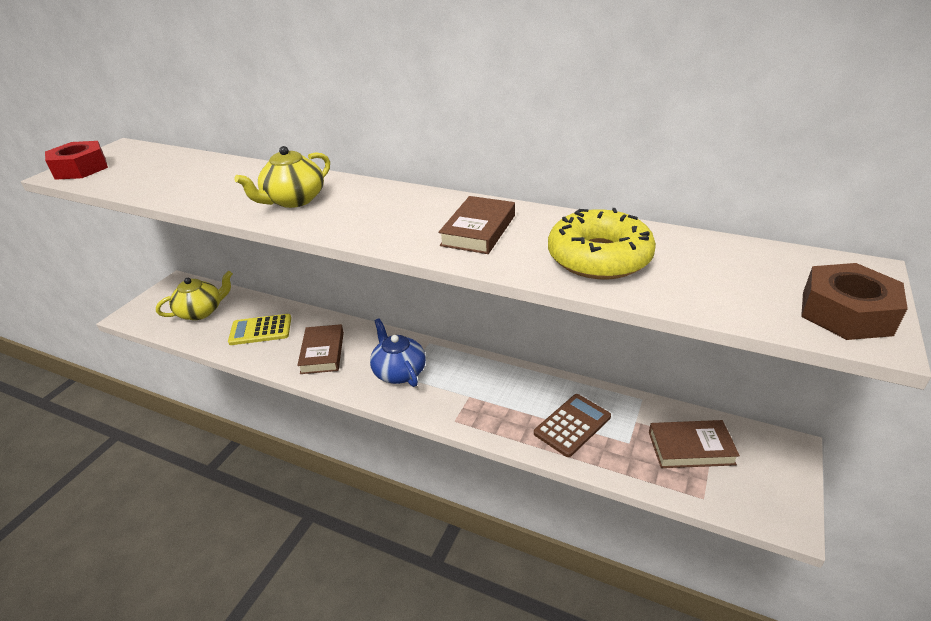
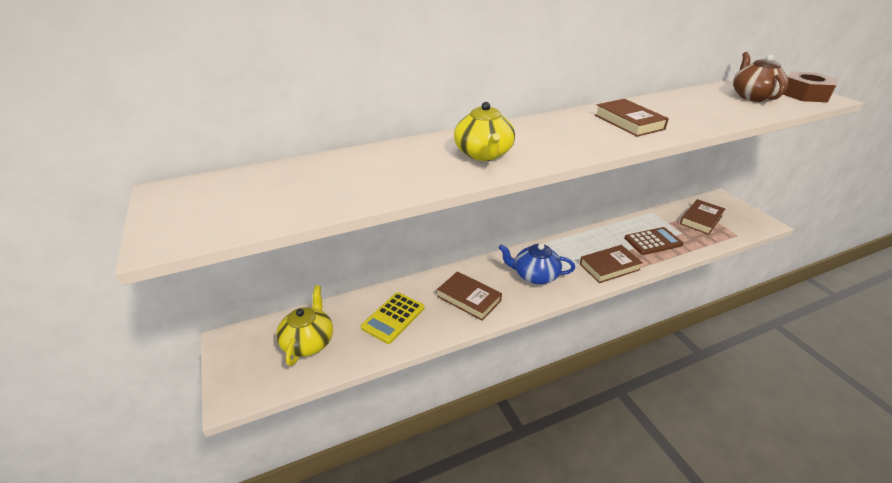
camera: 50 degrees left, 0 degrees up
(80, 168) = (177, 226): red nut -> none
(474, 412) = (609, 267): none -> brown book
(572, 425) = (653, 241): brown calculator -> brown calculator turned 75 degrees clockwise
(599, 257) = (702, 110): yellow donut -> none
(736, 276) = (753, 96): none -> brown teapot

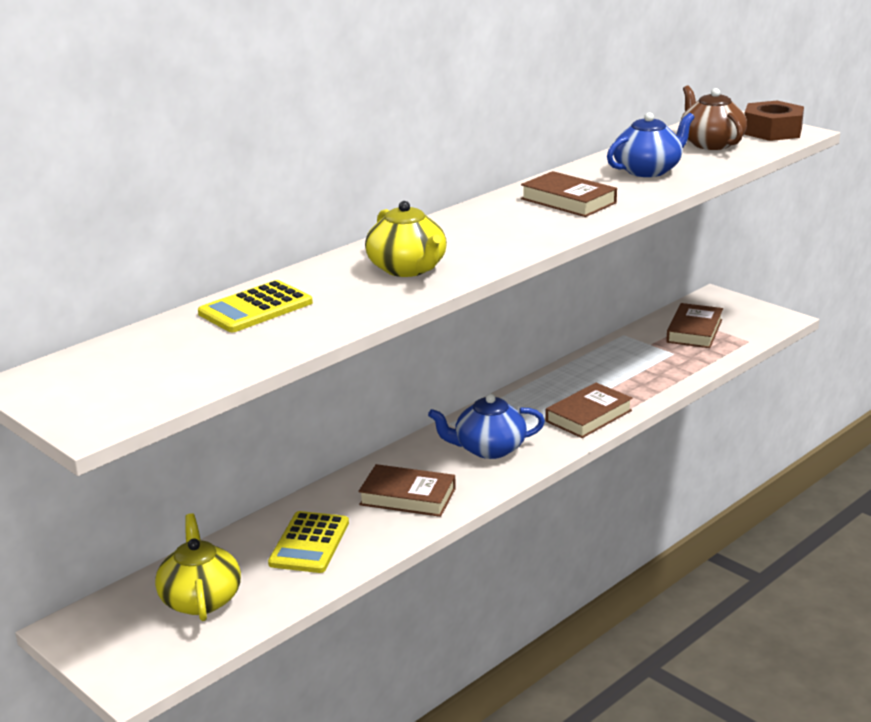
camera: 20 degrees left, 10 degrees down
(359, 165) = (256, 308): none -> yellow calculator
(653, 241) = (637, 372): brown calculator -> none
(698, 109) = (648, 170): none -> blue teapot

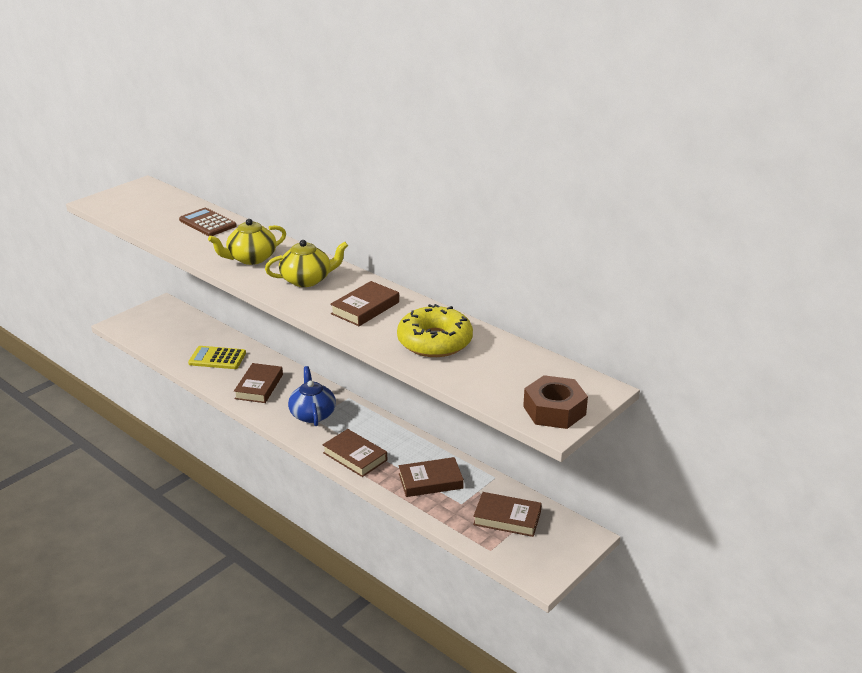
camera: 85 degrees right, 5 degrees up
(200, 599) = (175, 333): yellow teapot -> yellow teapot (307, 280)
(256, 308) = (207, 223): yellow calculator -> brown calculator
(635, 369) = (430, 481): none -> brown book
(648, 170) = (435, 341): blue teapot -> yellow donut
(711, 143) = (510, 374): brown teapot -> none

